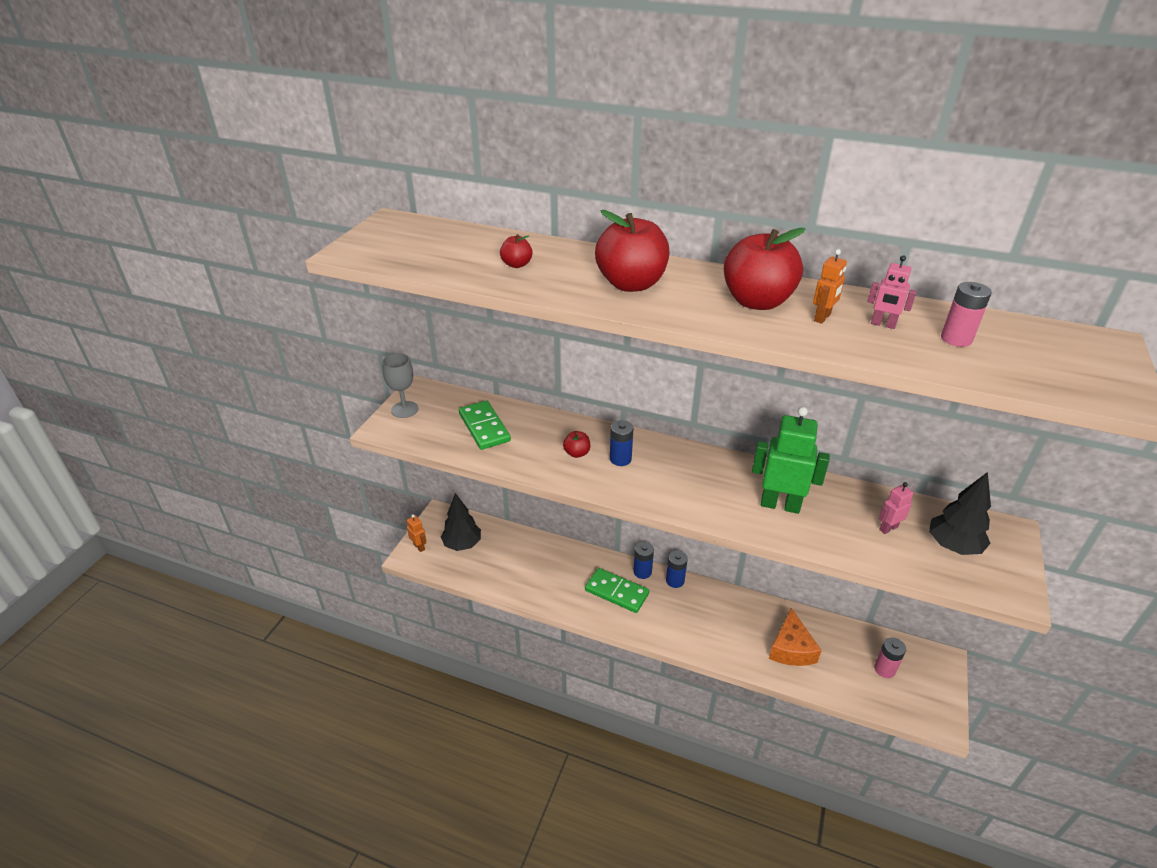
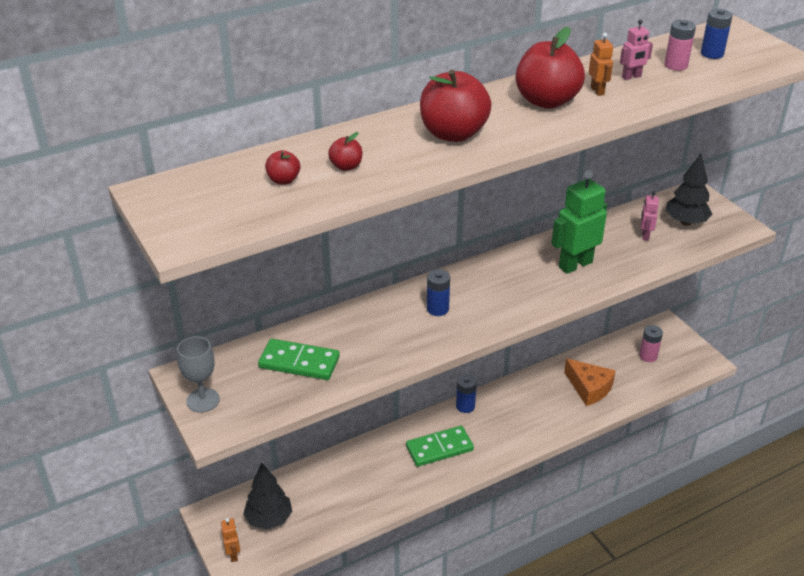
camera: 50 degrees left, 0 degrees up
(419, 547) = (233, 554): orange robot -> orange robot turned 75 degrees clockwise
(577, 453) = (402, 328): red apple -> red apple (283, 180)
(642, 572) = (436, 419): blue battery -> blue battery (712, 54)

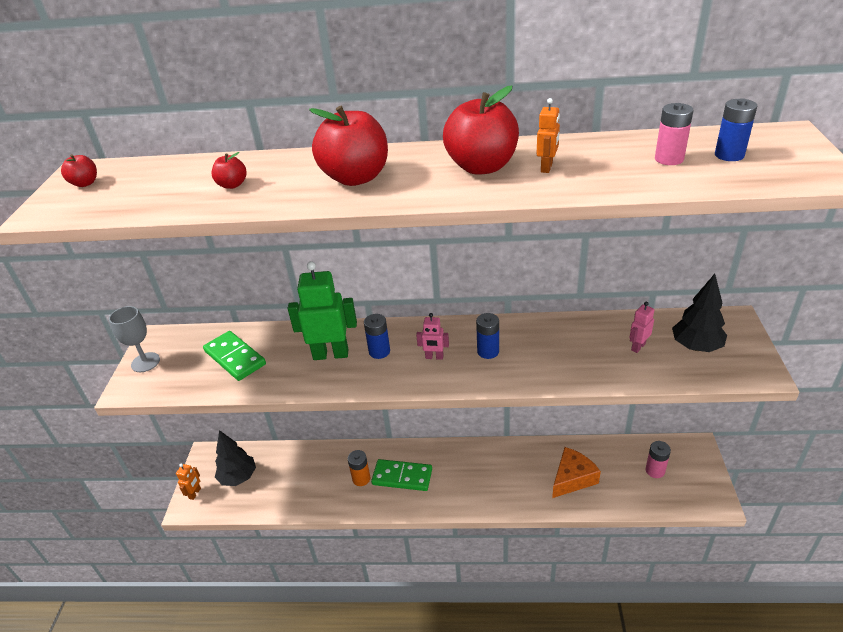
camera: 35 degrees right, 0 degrees up
(283, 180) = (173, 184): red apple -> red apple (85, 183)
(401, 466) = (361, 479): none -> orange battery
(465, 406) = (451, 449): blue battery -> blue battery (488, 351)
(575, 264) = (539, 353): green robot -> green robot (331, 354)
(589, 388) = (572, 478): orange cheese -> orange cheese turned 120 degrees counterclockwise
(631, 77) = (602, 161): pink robot -> pink robot (434, 357)

